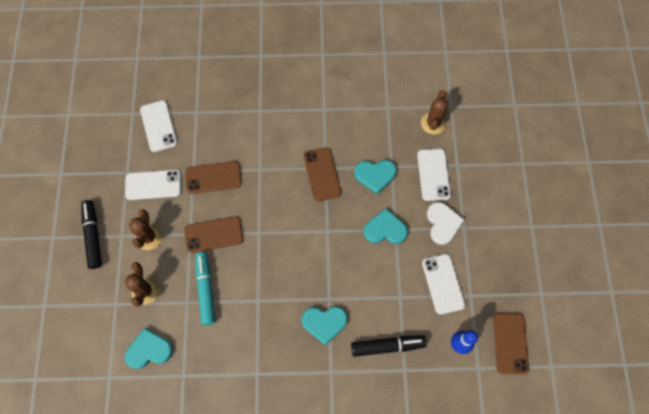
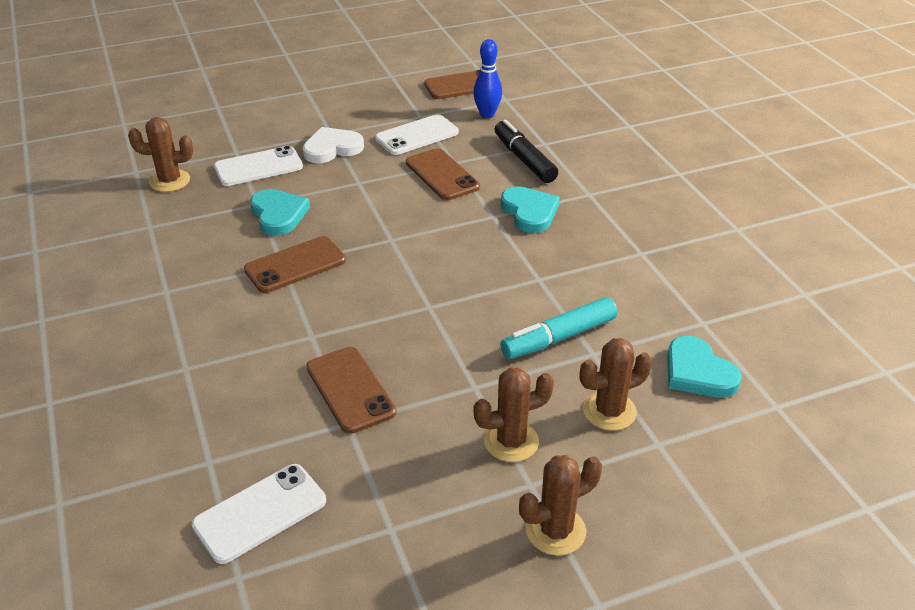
camera: 110 degrees left, 30 degrees down
(93, 236) = (555, 531): black marker -> brown cactus
(153, 185) = (401, 473): white phone -> none
(213, 234) = (460, 356): brown phone -> brown phone (442, 175)
(385, 229) = (363, 190): turquoise heart -> none

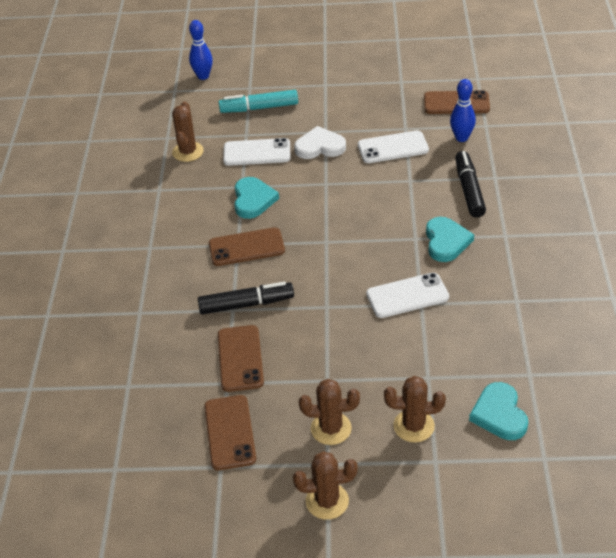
camera: 25 degrees right, 5 degrees up
(154, 104) = (203, 76): none -> blue bowling pin
(170, 181) = (188, 152): brown cactus -> brown cactus turned 75 degrees clockwise
(260, 513) = (145, 431): white phone -> white phone (407, 296)
(327, 326) = (246, 304): none -> black marker
(442, 175) = (394, 190): brown phone -> brown phone (230, 432)
(558, 337) = (409, 357): turquoise marker -> turquoise marker (259, 108)

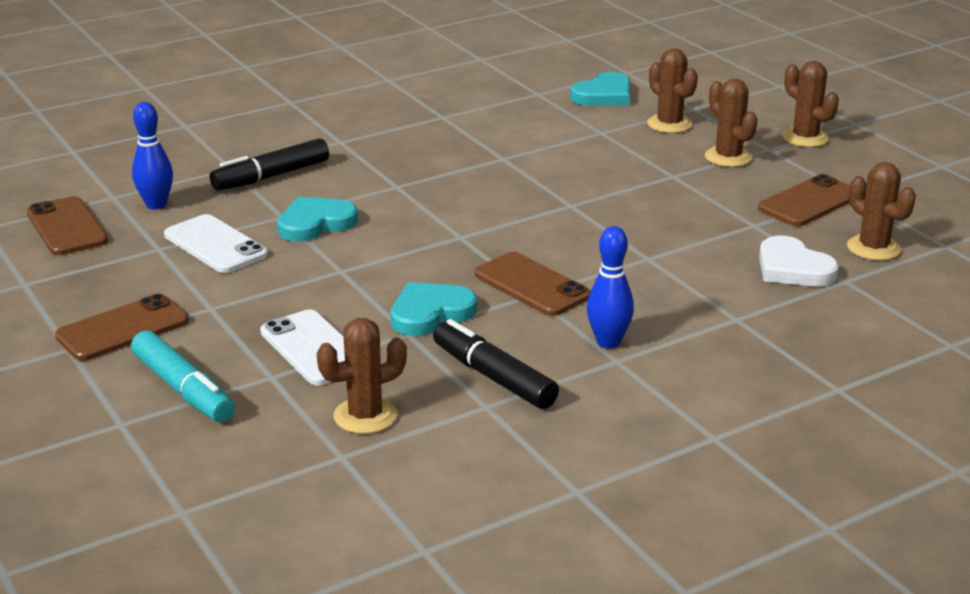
camera: 125 degrees left, 15 degrees down
(146, 426) = (873, 248): none -> brown cactus
(203, 76) = (109, 494): blue bowling pin -> blue bowling pin (608, 342)
(240, 358) = (712, 228): brown phone -> brown phone (122, 329)
(246, 304) = (629, 251): black marker -> black marker (493, 377)
(320, 146) = (255, 300): white heart -> white heart (793, 268)
(407, 296) = (500, 167): white phone -> none
(446, 241) = (384, 168): turquoise heart -> turquoise heart (315, 223)

